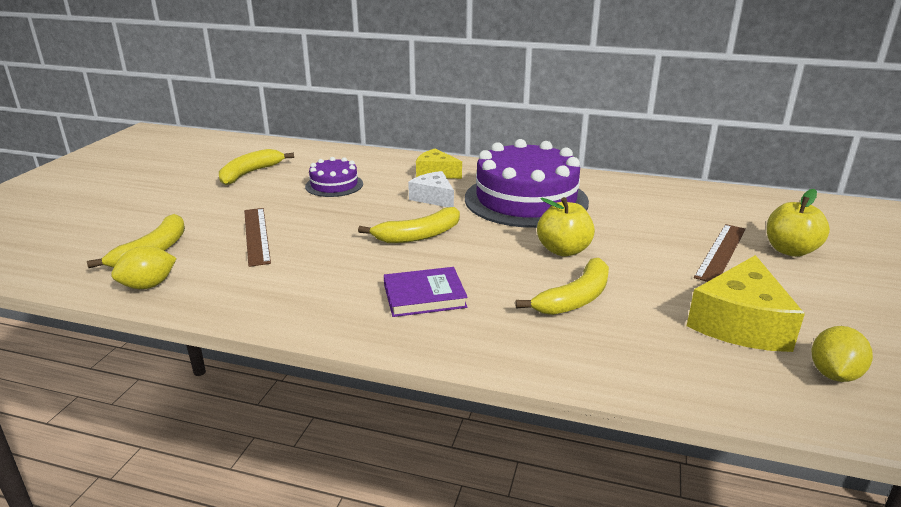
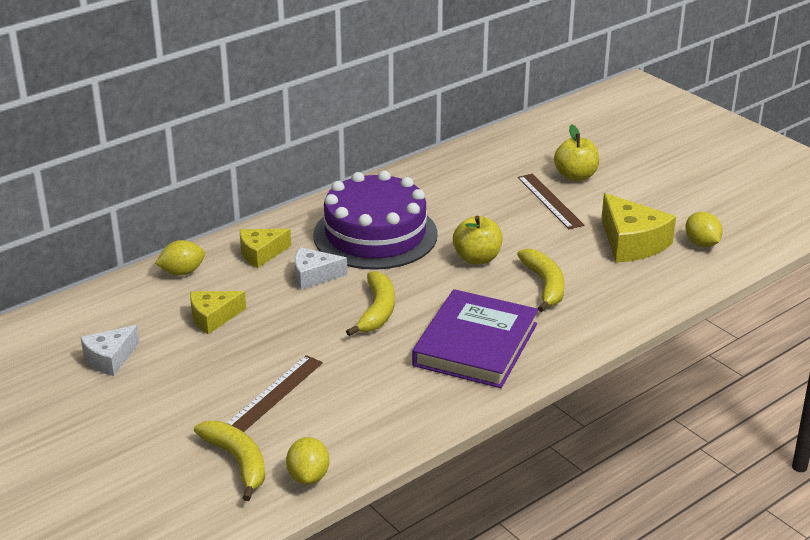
camera: 55 degrees left, 5 degrees up
(250, 173) = (110, 359): yellow banana -> white cheese
(256, 235) = (274, 394): brown ruler -> brown ruler turned 75 degrees counterclockwise
(334, 185) = (213, 317): purple cake -> yellow cheese
(377, 160) = (182, 272): none -> yellow lemon
(424, 296) = (475, 344): purple book -> purple book, size x1.77

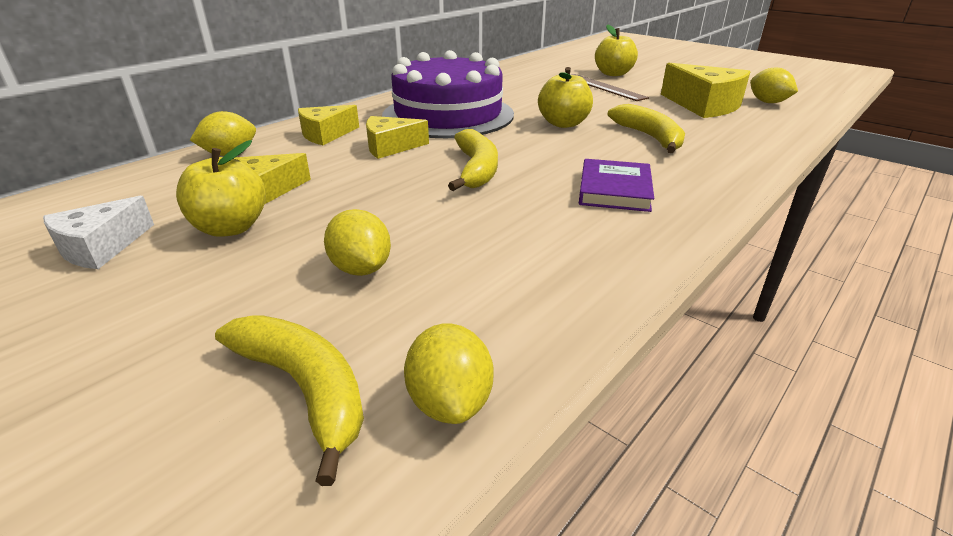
camera: 10 degrees left, 0 degrees up
(191, 351) = (231, 228): none -> yellow apple
(274, 394) = (361, 269): brown ruler -> yellow lemon
(314, 276) = (390, 147): white cheese -> yellow cheese
(475, 344) = (614, 190): purple book -> purple book, size x0.57

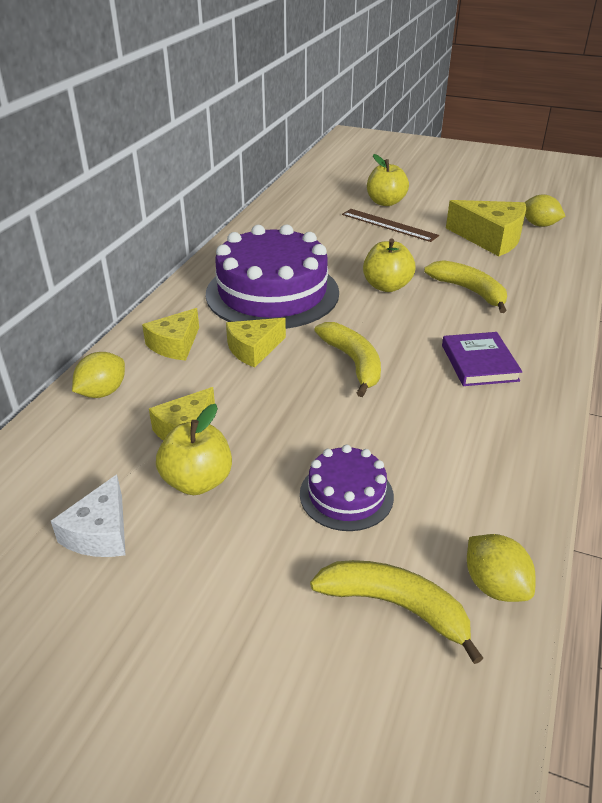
camera: 20 degrees left, 5 degrees up
(361, 269) = (346, 495): yellow lemon -> purple cake

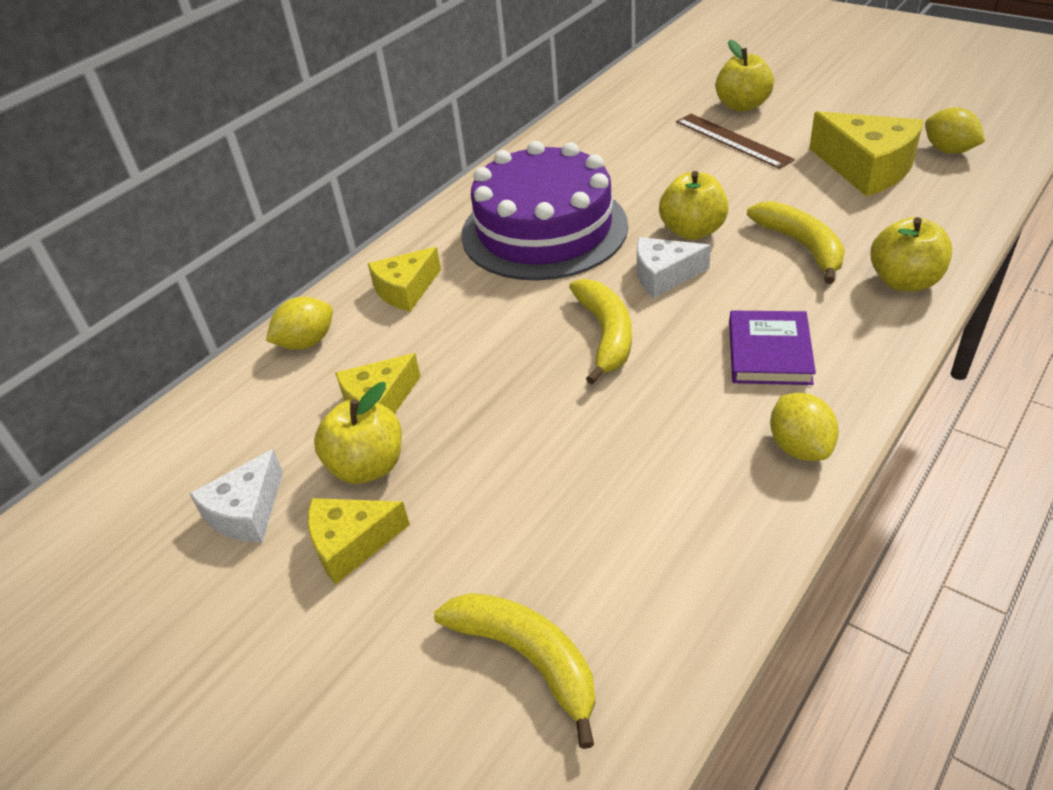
camera: 20 degrees right, 5 degrees up
(253, 349) = (492, 305): yellow cheese -> yellow cheese (351, 544)
(346, 495) = (527, 509): purple cake -> none
(379, 318) = (663, 276): none -> white cheese
(495, 585) = (657, 655): yellow lemon -> yellow lemon (799, 447)
(549, 308) = (904, 281): none -> yellow apple

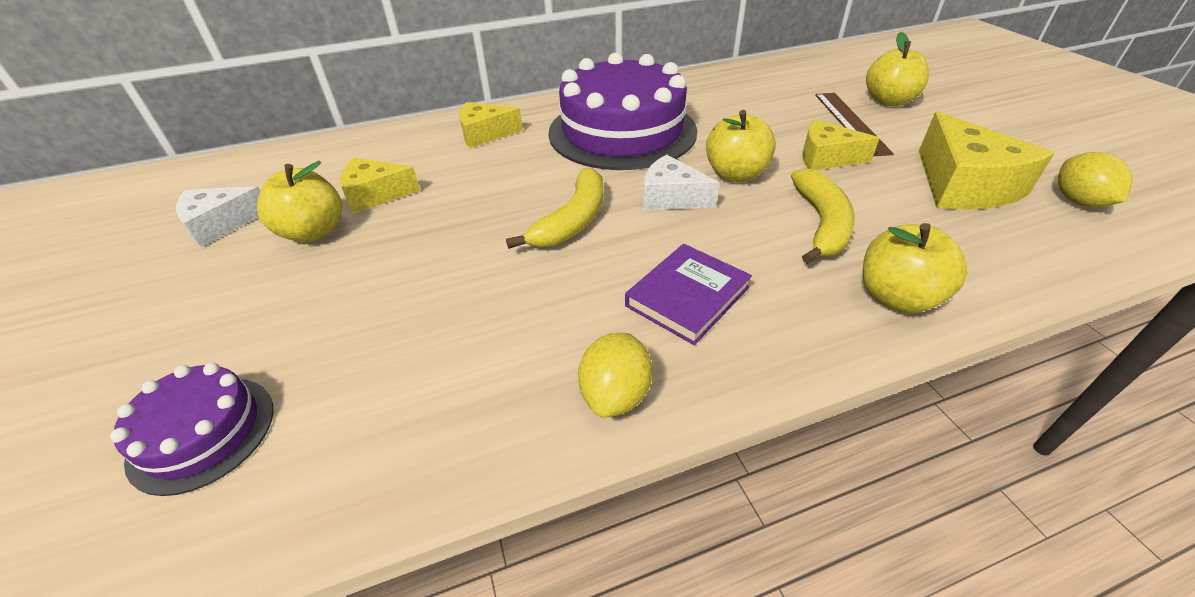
camera: 30 degrees right, 0 degrees up
(307, 342) = (390, 141): yellow lemon -> none
(351, 544) = (236, 276): yellow cheese -> yellow cheese (826, 158)
(527, 658) = (202, 433): yellow banana -> purple cake

